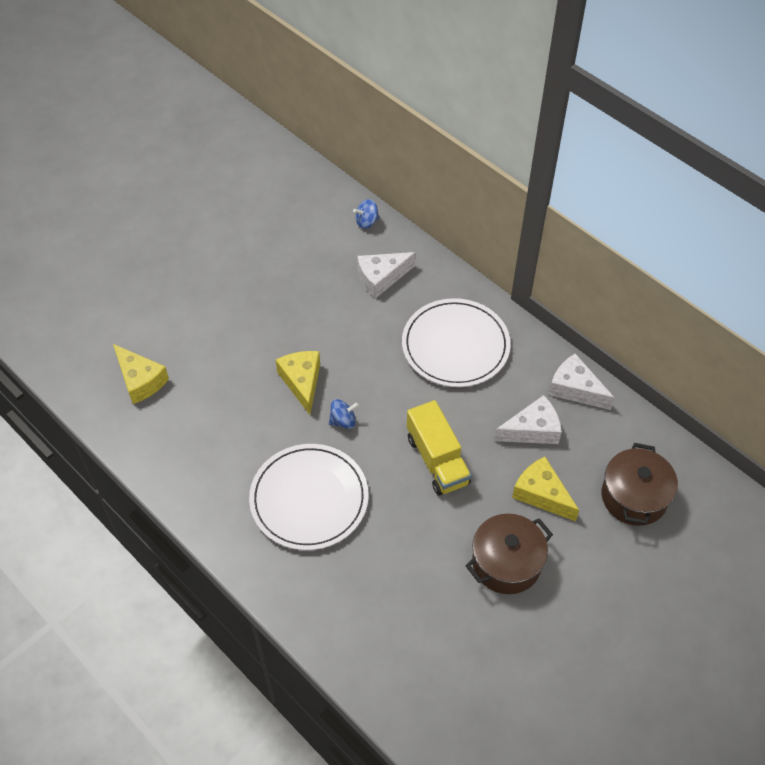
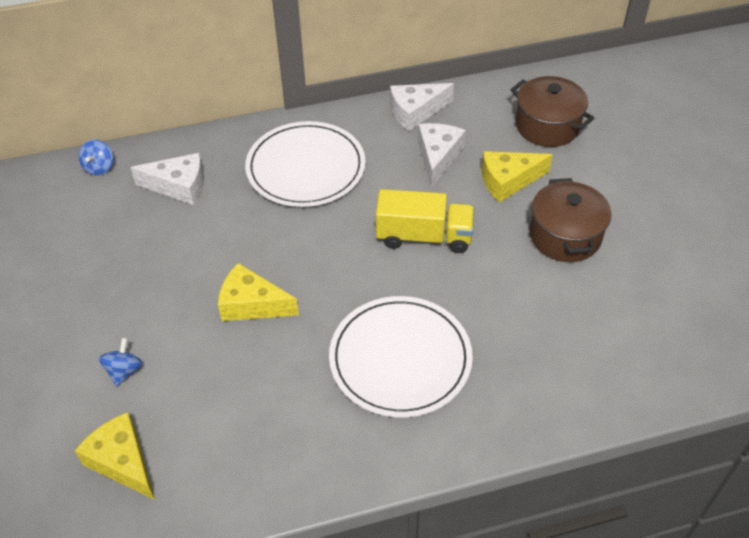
camera: 60 degrees left, 5 degrees down
(140, 380) = (122, 462): yellow cheese -> yellow cheese turned 120 degrees counterclockwise
(343, 421) = (326, 290): blue spinning top -> blue spinning top (124, 371)
(381, 278) = (179, 186): white cheese -> white cheese turned 90 degrees counterclockwise

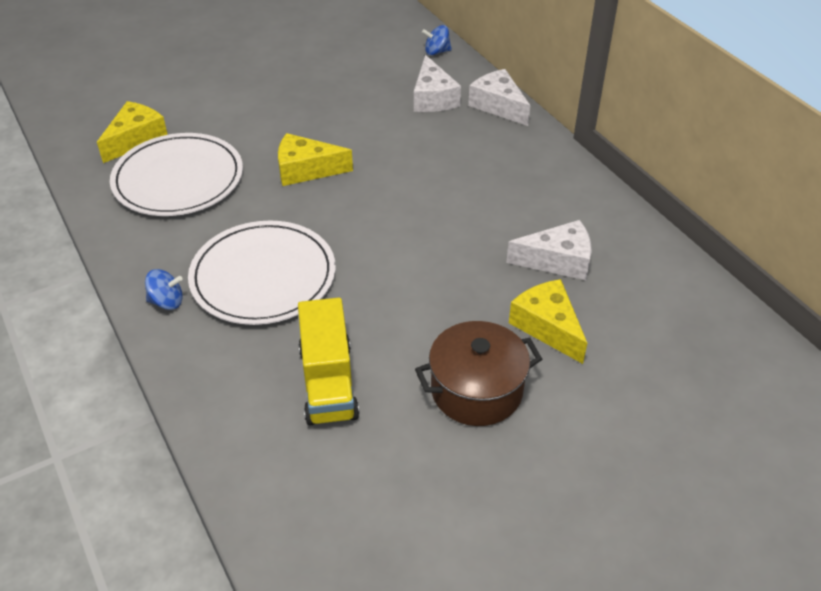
camera: 75 degrees right, 5 degrees down
(124, 371) = (220, 119): blue spinning top -> blue spinning top (167, 302)
(252, 304) = (306, 170): yellow cheese -> yellow cheese turned 90 degrees counterclockwise
(306, 168) = (493, 167): white plate -> white plate (178, 179)
(415, 112) = (624, 231): white cheese -> white cheese (498, 106)
(424, 236) = (430, 268): yellow truck -> yellow truck (328, 382)
(547, 126) = (668, 353): brown pot -> none

